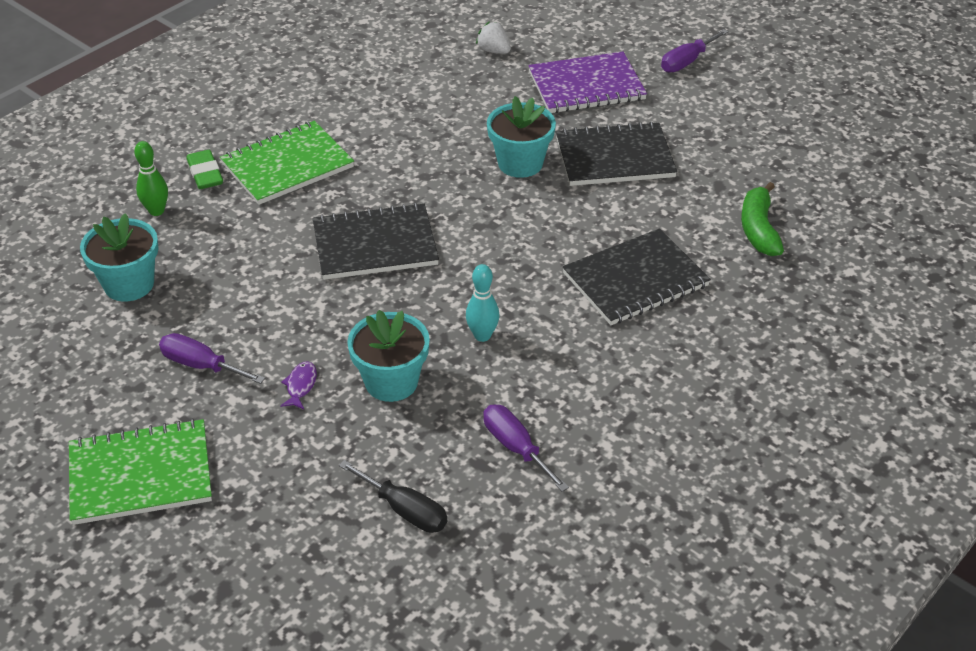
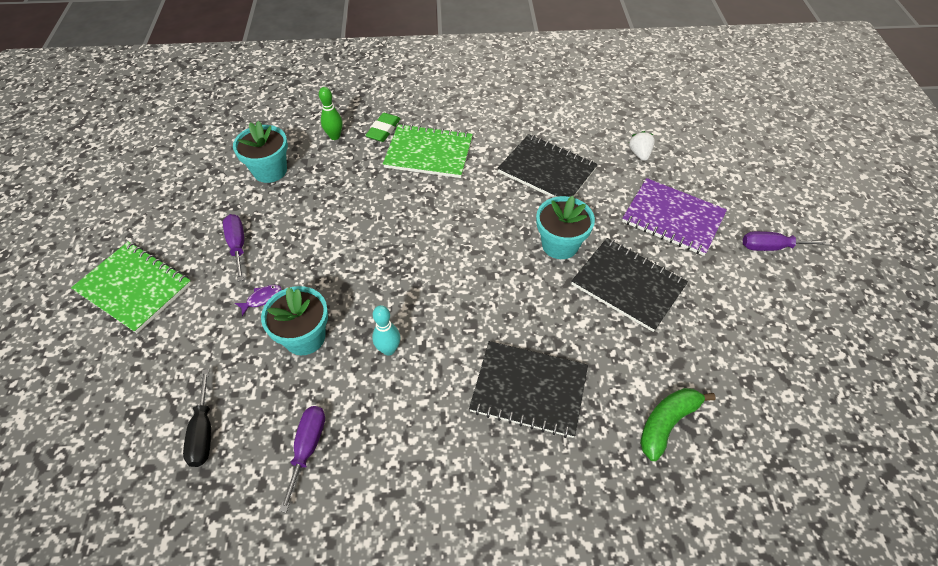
camera: 45 degrees right, 10 degrees up
(375, 244) = (409, 238): black notebook -> black notebook (547, 170)

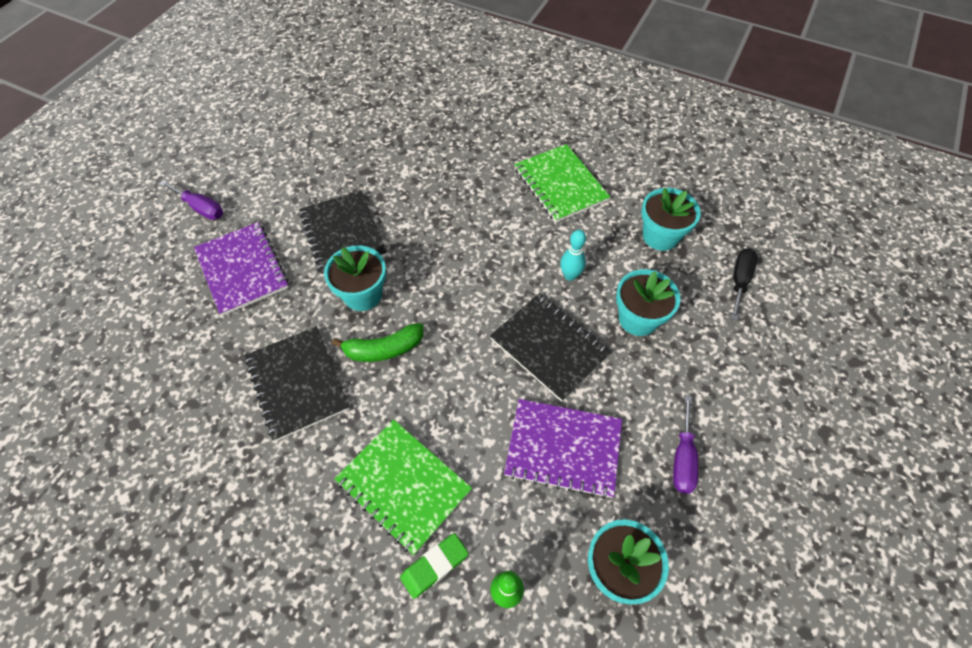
camera: 150 degrees left, 5 degrees up
(134, 288) = (805, 456): green notebook -> green notebook (560, 185)
(262, 299) = (668, 376): purple fish -> none
(307, 448) = (660, 236): purple screwdriver -> turquoise flower pot
(331, 214) = (563, 449): none -> purple notebook
(529, 390) = (482, 202): black notebook -> black notebook (549, 347)
(639, 154) = (186, 353): white strawberry -> none
(667, 423) = (409, 147): green banana -> green banana (383, 349)

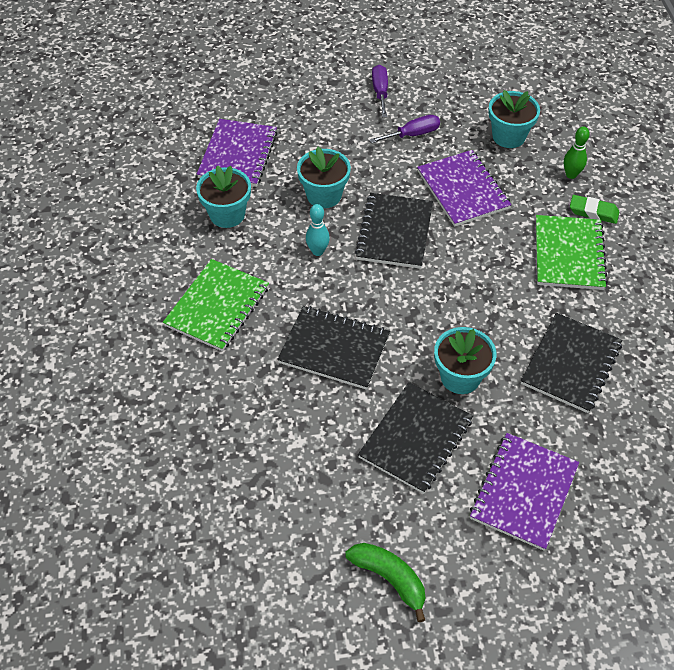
camera: 125 degrees left, 5 degrees down
(201, 208) = (499, 600): purple screwdriver -> purple screwdriver (380, 92)
(383, 349) = (491, 329): green banana -> green banana (390, 579)
(461, 231) = (334, 349): none -> black notebook
(739, 281) = (238, 155): black screwdriver -> purple notebook

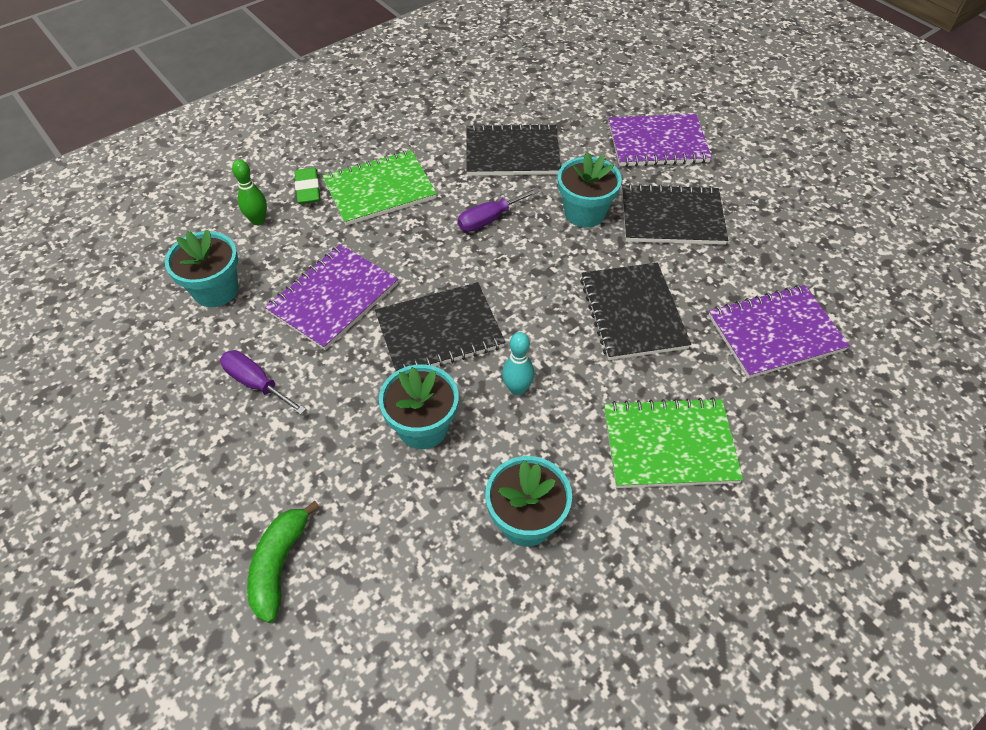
camera: 120 degrees left, 0 degrees up
(238, 155) = (405, 576): purple notebook -> purple notebook (775, 333)
(380, 92) = (178, 459): purple screwdriver -> purple screwdriver (489, 219)
(390, 579) = (800, 186): green banana -> green banana (279, 564)

